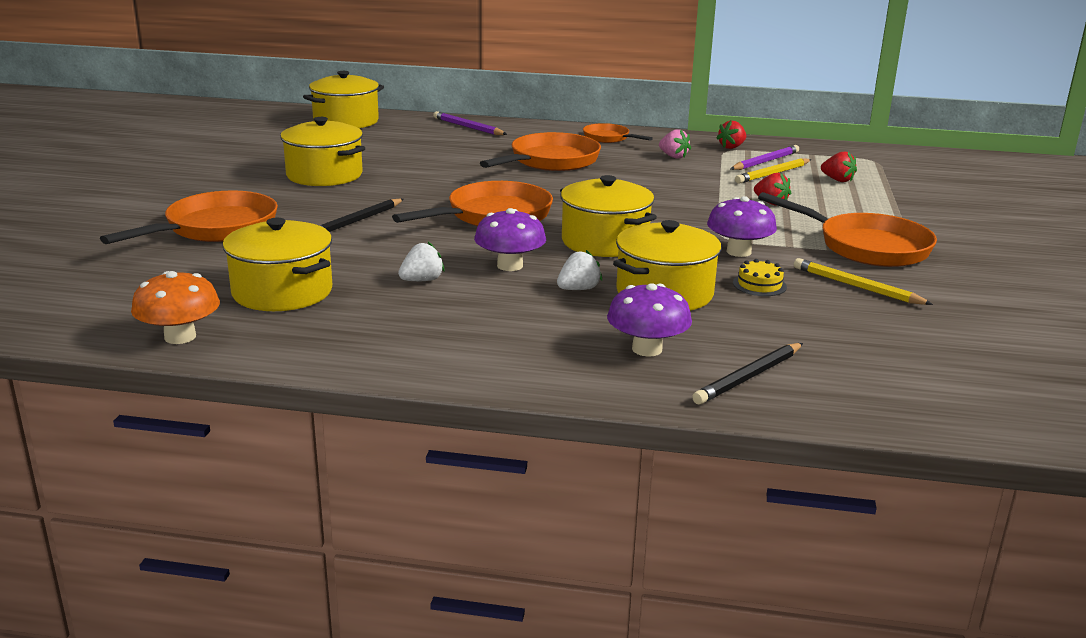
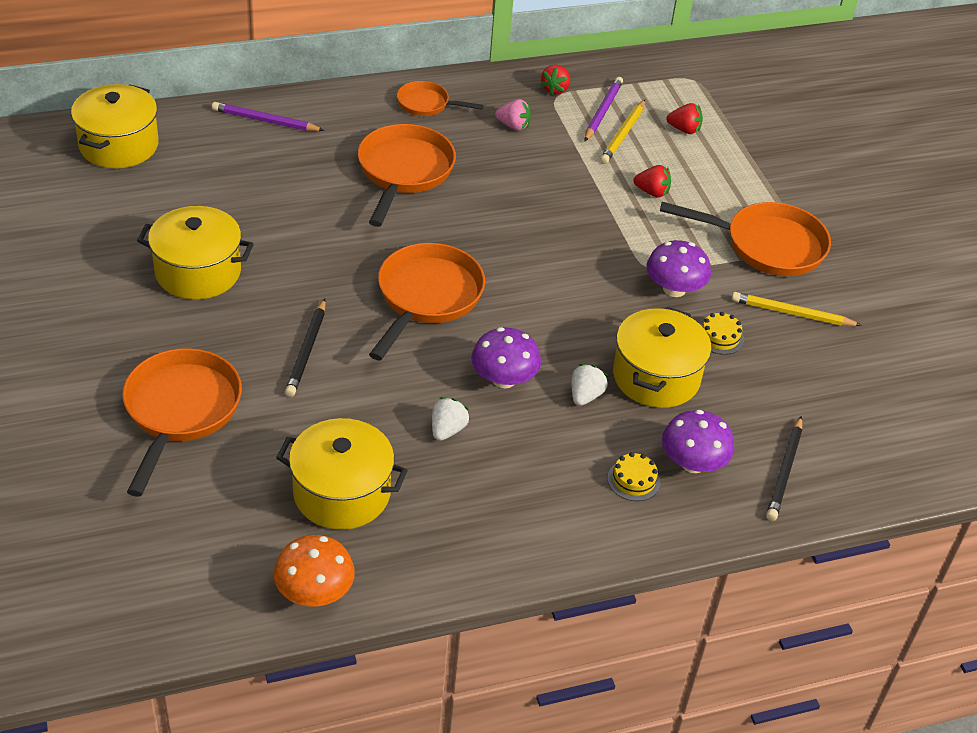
camera: 30 degrees left, 20 degrees up
(569, 345) = (633, 480): none -> yellow cake
(604, 242) = (555, 310): yellow pot -> none

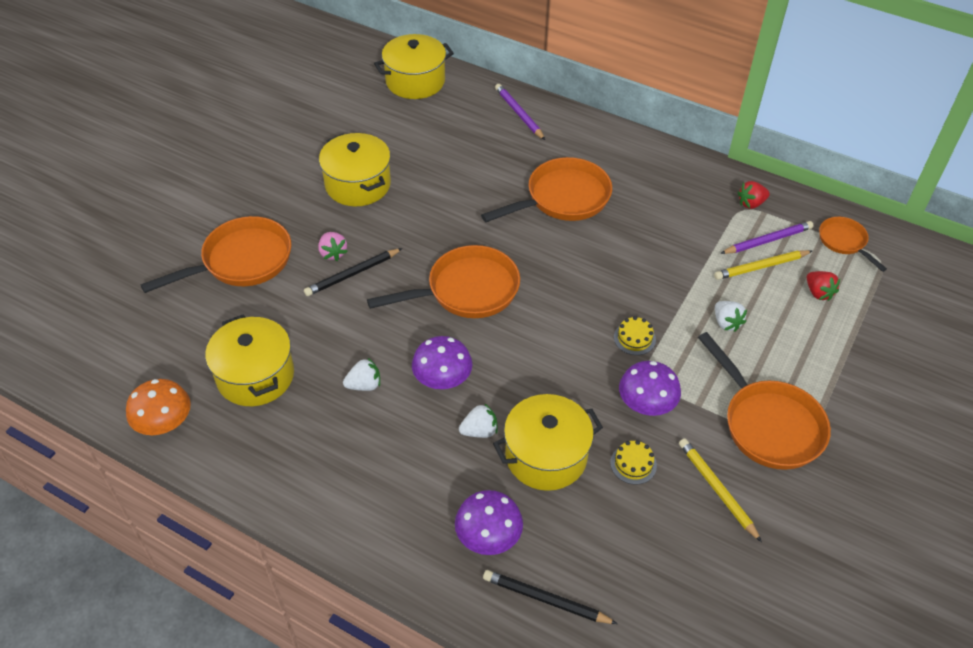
camera: 50 degrees right, 5 degrees up
(426, 104) = (640, 161): orange pan -> orange pan (844, 242)
(513, 126) = (683, 211): pink strawberry -> pink strawberry (333, 253)
(633, 480) = (432, 514): yellow cake -> yellow cake (634, 338)
(652, 192) = (726, 323): red strawberry -> white strawberry
(784, 471) = (545, 599): black pencil -> black pencil turned 45 degrees clockwise

